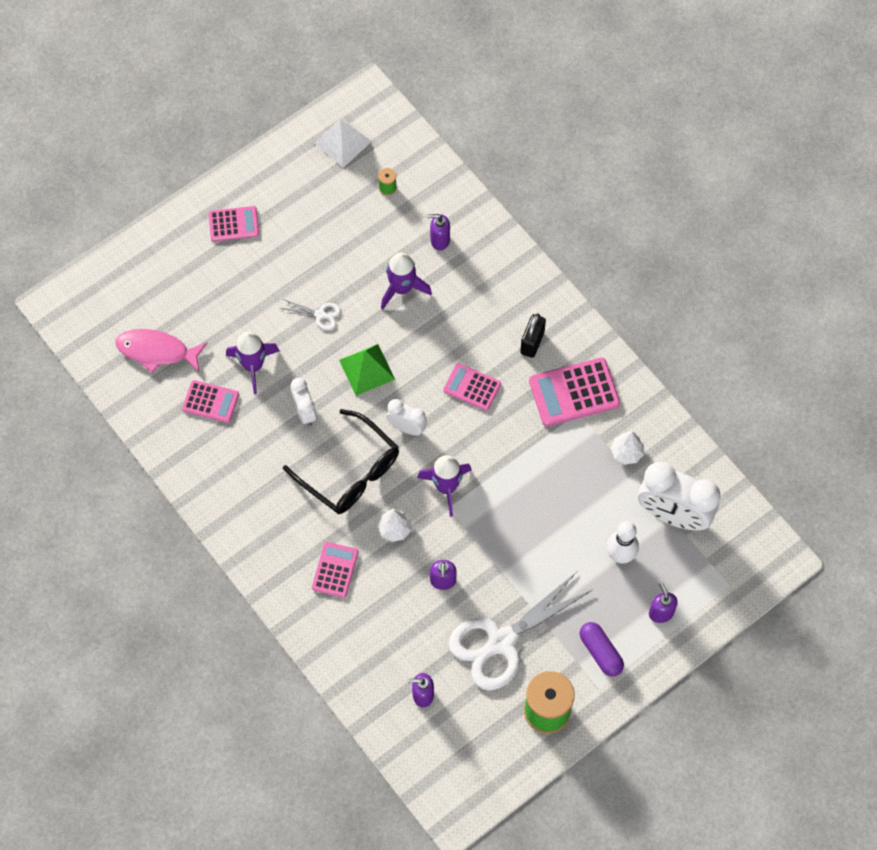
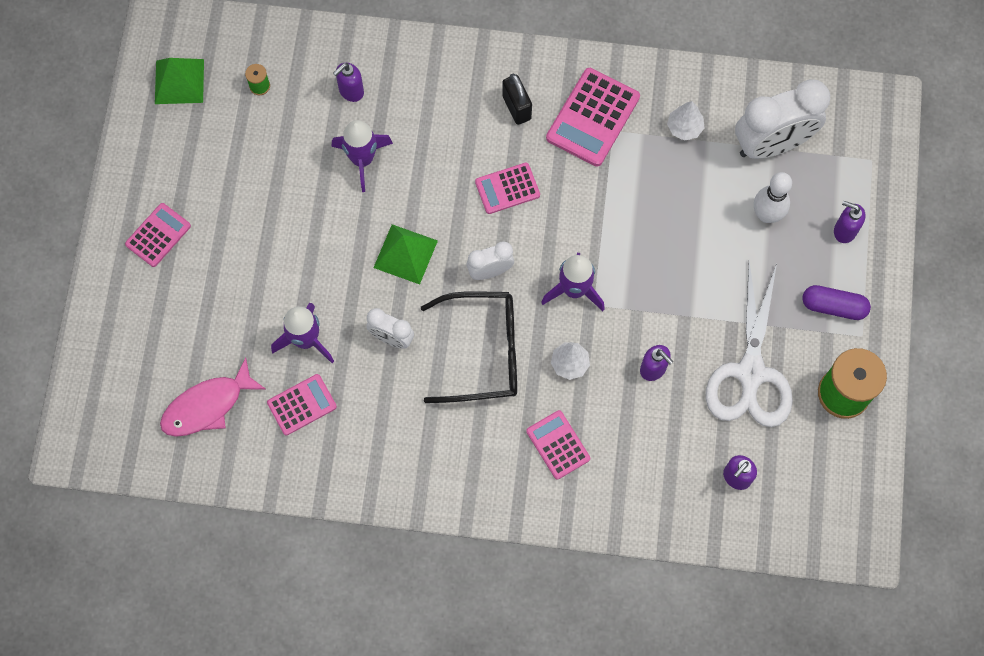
camera: 45 degrees left, 5 degrees up
(320, 314) = (317, 244): white scissors -> none
(342, 142) = (179, 81): white pyramid -> green pyramid

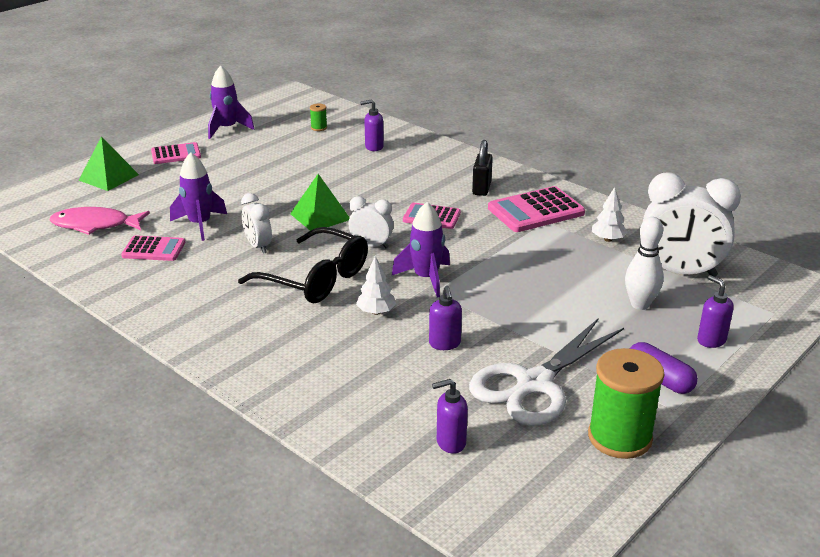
camera: 35 degrees right, 40 degrees down
(179, 81) = (273, 112): green pyramid -> green pyramid (108, 177)
(362, 159) = (345, 172): purple rocket -> purple rocket (227, 129)
(558, 445) = (311, 349): pink calculator -> none

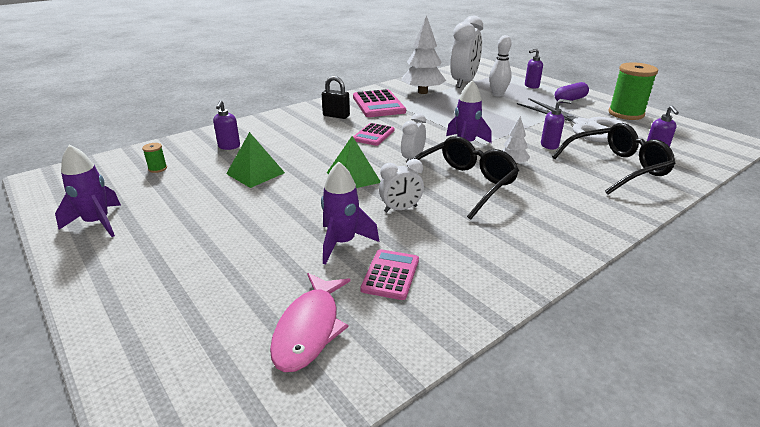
camera: 80 degrees left, 0 degrees up
(108, 177) = (162, 324): green pyramid -> green pyramid (255, 173)
(176, 154) = (137, 262): pink calculator -> none
(386, 396) = (616, 167): none -> black glasses
(608, 239) = (422, 92): white tree -> white tree, size x1.94

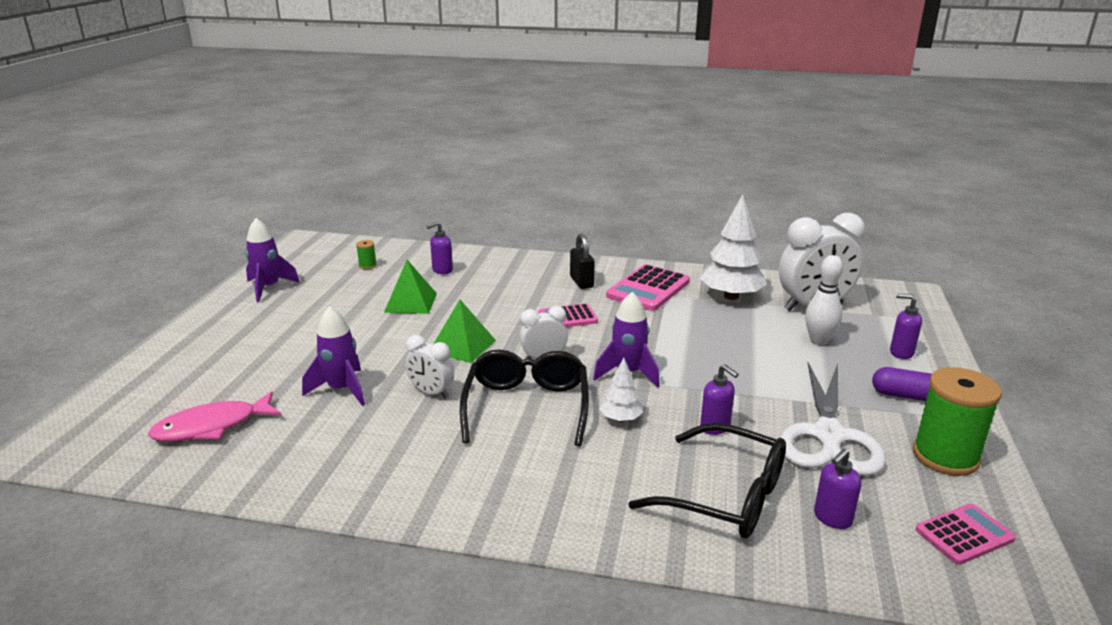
camera: 50 degrees right, 5 degrees down
(390, 275) = (315, 431): pink calculator -> pink calculator (964, 534)
(463, 184) = (527, 406): black glasses -> black glasses turned 90 degrees counterclockwise

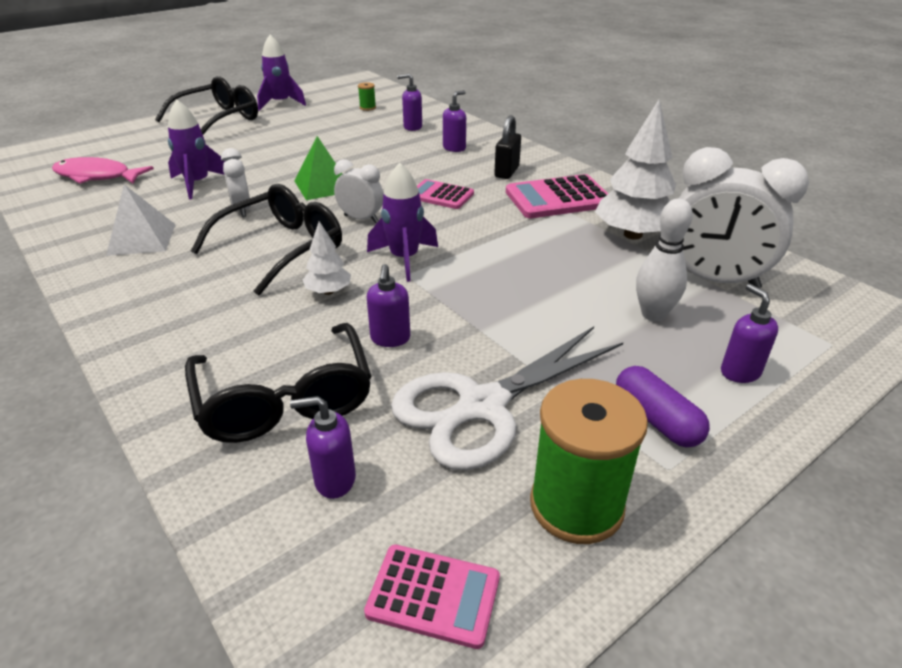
camera: 40 degrees right, 10 degrees up
(232, 325) = (218, 120): none -> black glasses
(390, 455) = (142, 239): none -> white pyramid
(410, 303) = (347, 142): green pyramid -> none
(509, 277) = (454, 148): none -> purple soap dispenser

